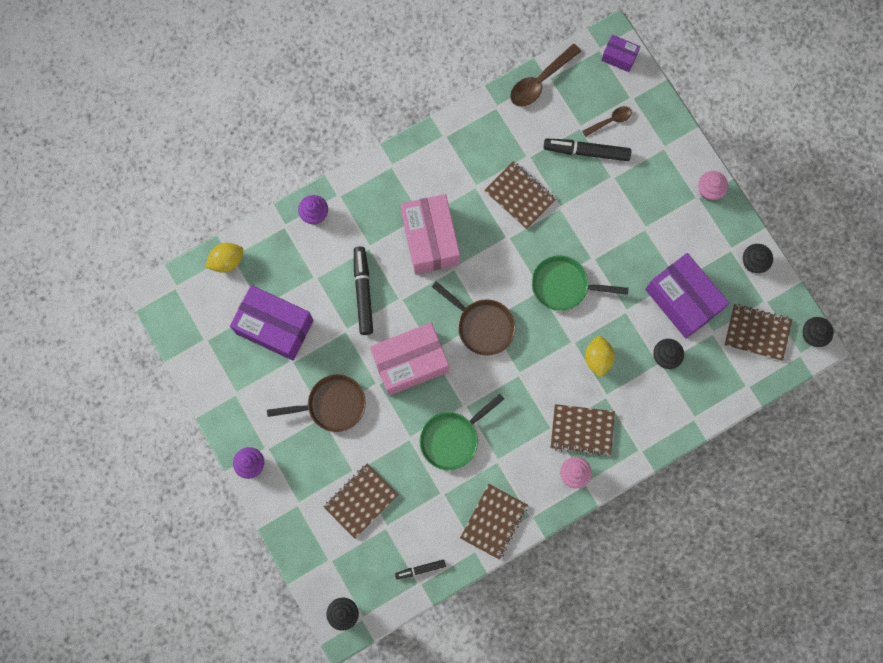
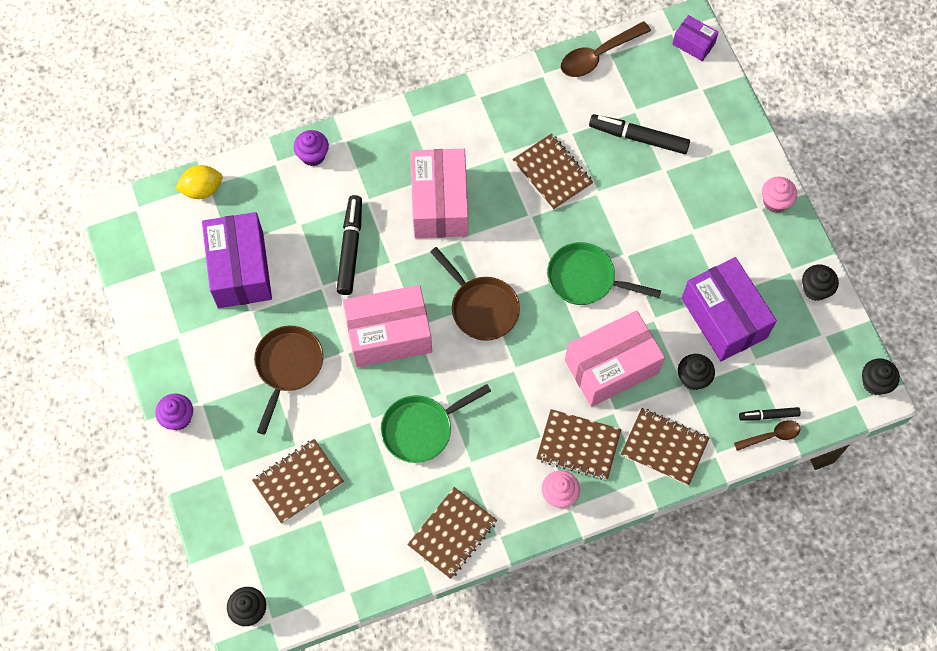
camera: 10 degrees right, 10 degrees down
(274, 327) = (240, 269): purple box -> purple box turned 45 degrees clockwise
(332, 405) = (288, 367): brown pan -> brown pan turned 75 degrees counterclockwise
(421, 569) = (353, 574): black marker -> black marker (769, 415)
(597, 358) = (611, 367): yellow lemon -> pink box
(610, 121) = (671, 109): brown spoon -> brown spoon (771, 436)
(757, 332) = (808, 369): brown notebook -> brown notebook (664, 447)

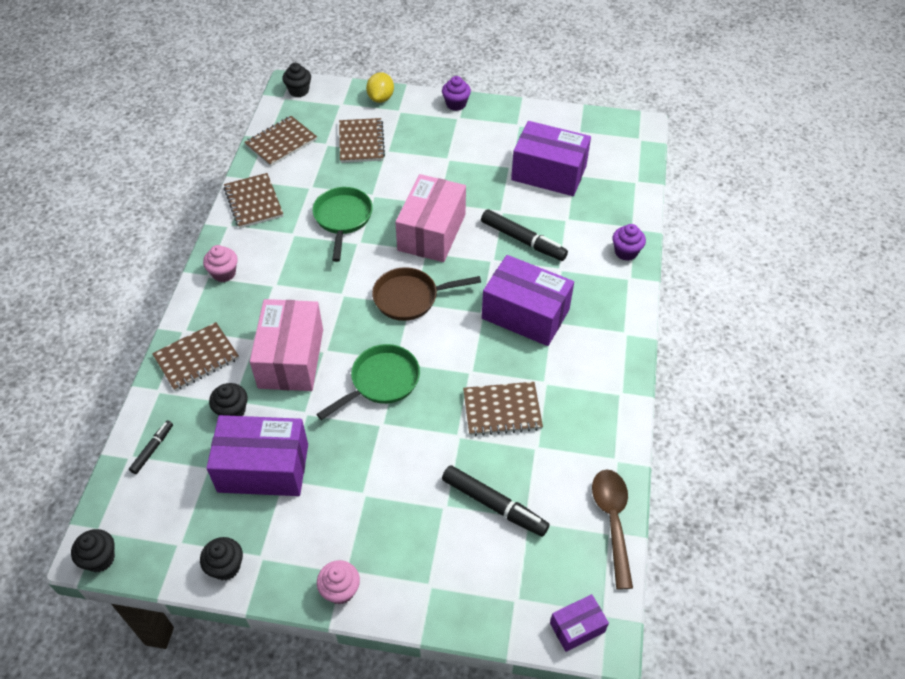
camera: 120 degrees right, 15 degrees down
(202, 189) = (634, 177): yellow lemon -> yellow lemon (381, 98)
(288, 367) = (450, 168): brown pan -> none
(439, 203) = (525, 314): pink box -> purple box
(578, 445) = (248, 303): brown notebook -> brown notebook (281, 142)
(639, 138) = (493, 504): black marker -> black marker turned 75 degrees clockwise
(771, 436) = (135, 440): brown spoon -> none

